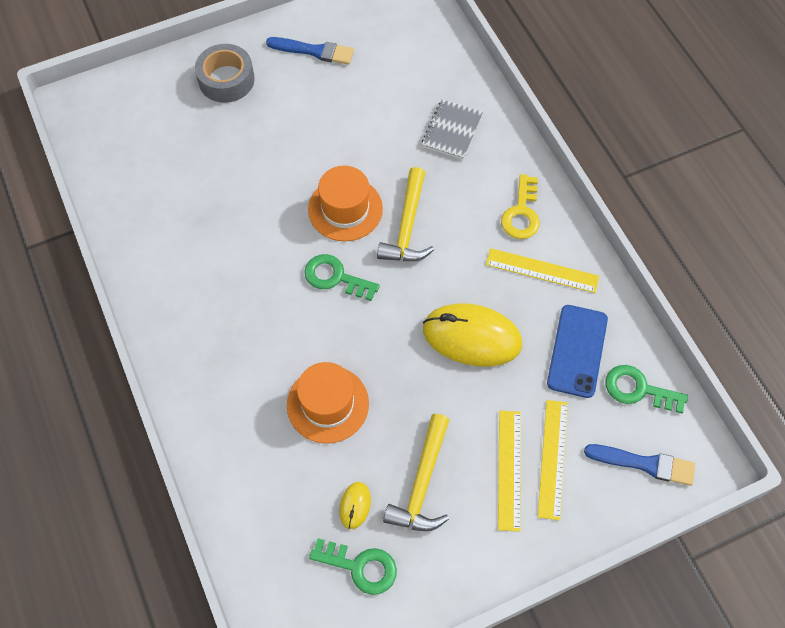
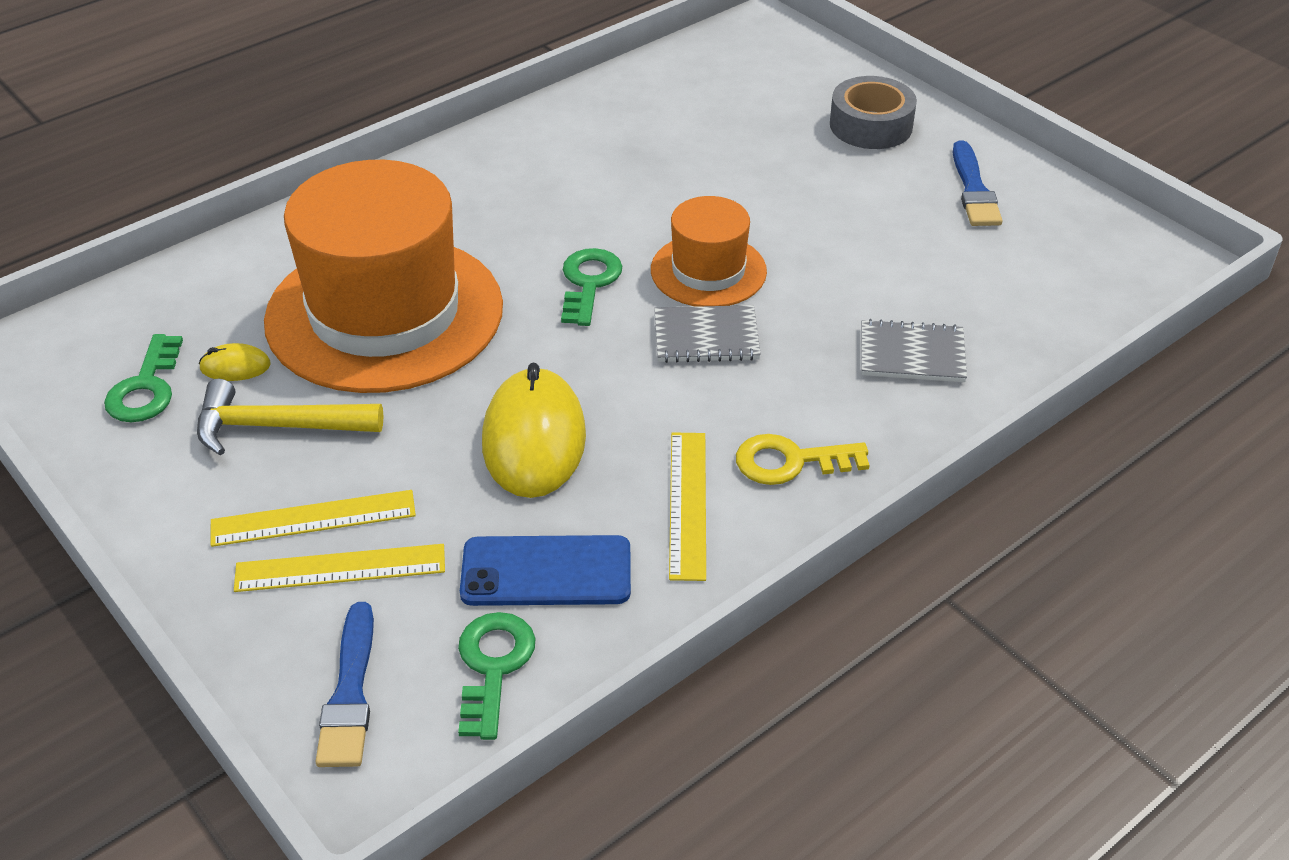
camera: 75 degrees right, 20 degrees down
(327, 404) = (384, 313): orange hat -> orange hat, size x1.97
(407, 226) = (706, 337): yellow hammer -> grey notebook

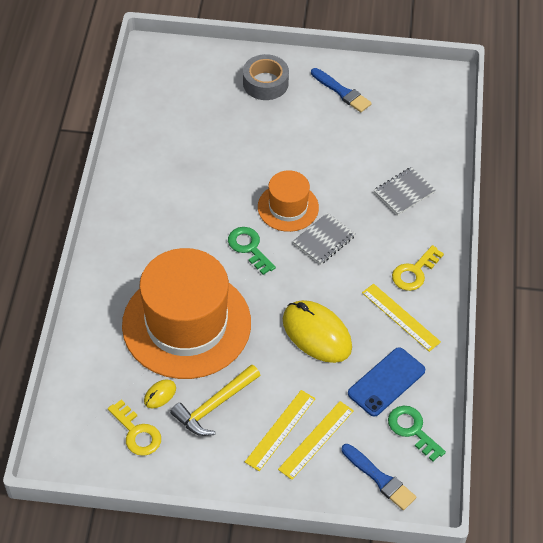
camera: 45 degrees left, 10 degrees up
(146, 388) = (137, 433): green key -> yellow key

